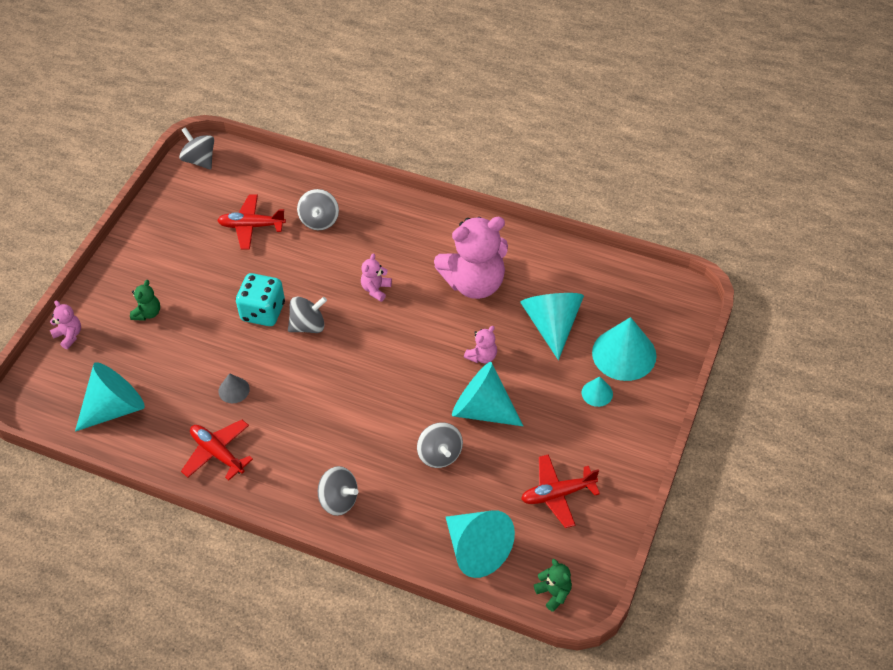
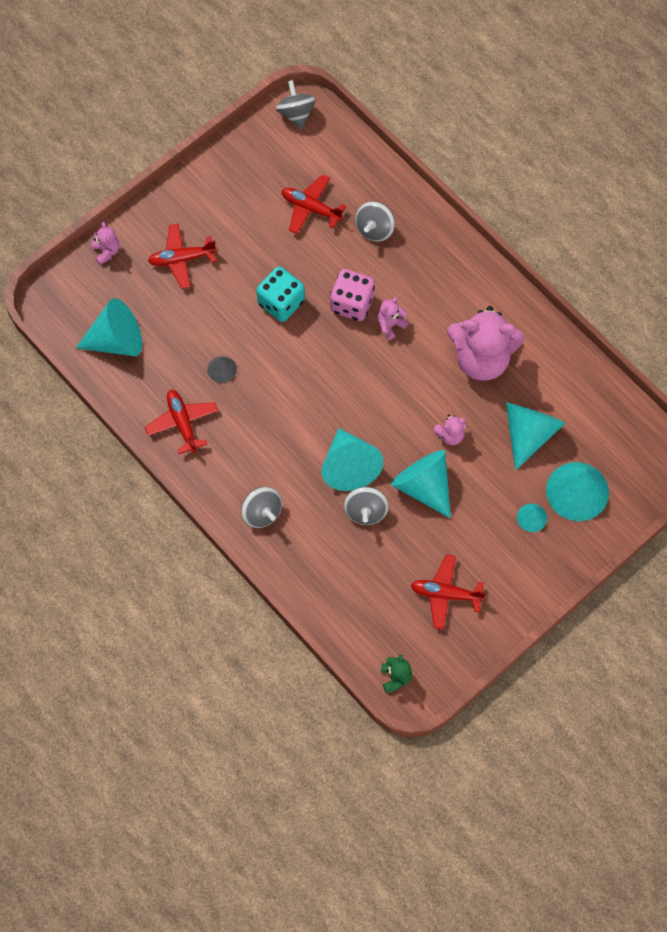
camera: 25 degrees right, 15 degrees up
(147, 313) = (181, 259): green teddy bear -> red plane
(308, 325) = (313, 335): grey spinning top -> none
(330, 286) = (352, 304): none -> pink dice
(477, 549) = (353, 610): turquoise cone -> turquoise cone (349, 466)

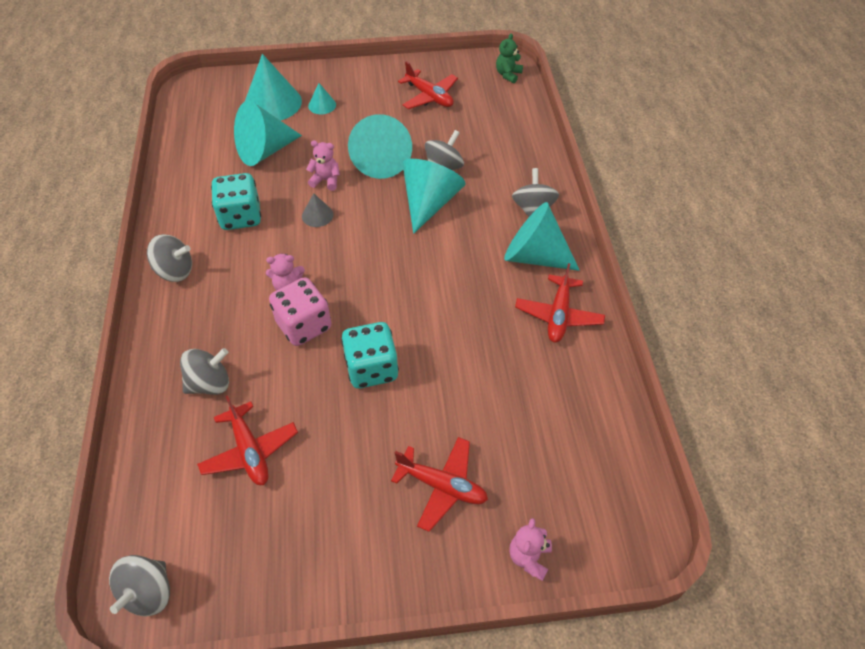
camera: 145 degrees left, 15 degrees down
(116, 340) = (580, 436): turquoise cone -> turquoise cone (534, 256)
(222, 369) = (483, 341): grey cone -> grey cone (317, 215)
(480, 286) = (175, 271): none -> grey spinning top
(482, 358) = (241, 217): pink teddy bear -> turquoise dice

